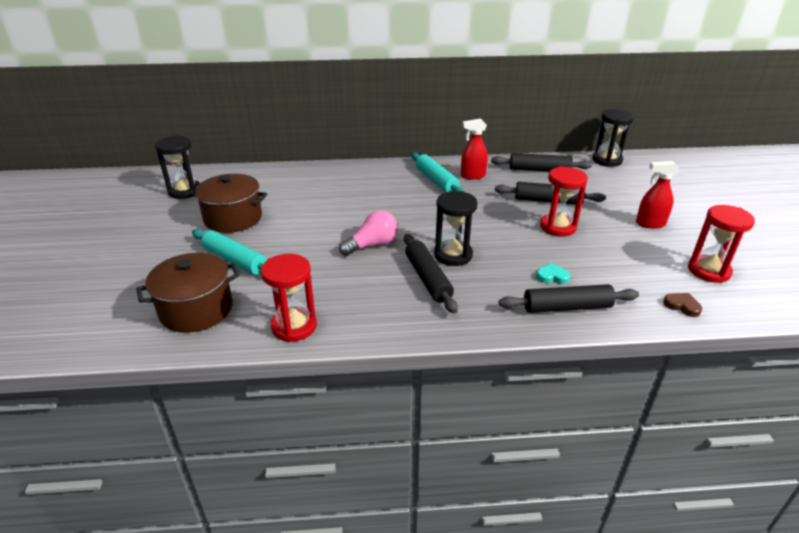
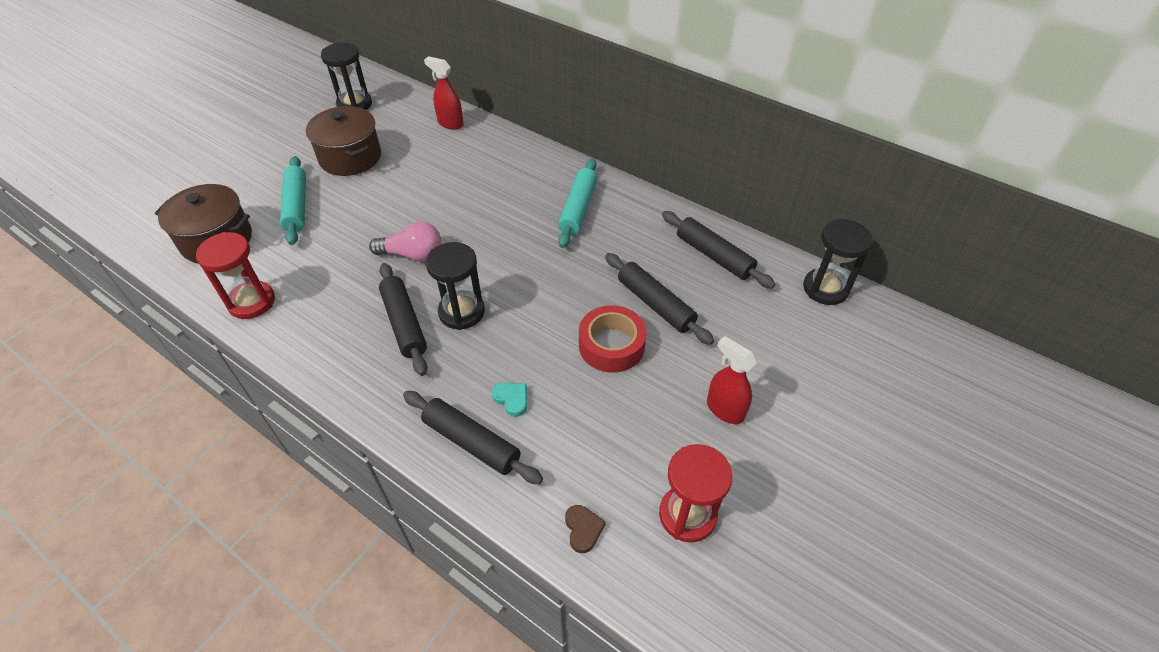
camera: 40 degrees right, 15 degrees up
(428, 278) = (404, 323): black rolling pin -> black rolling pin turned 45 degrees counterclockwise
(472, 176) = (625, 223): red spray bottle -> red spray bottle (450, 123)
(558, 227) = (611, 345): red hourglass -> red tape

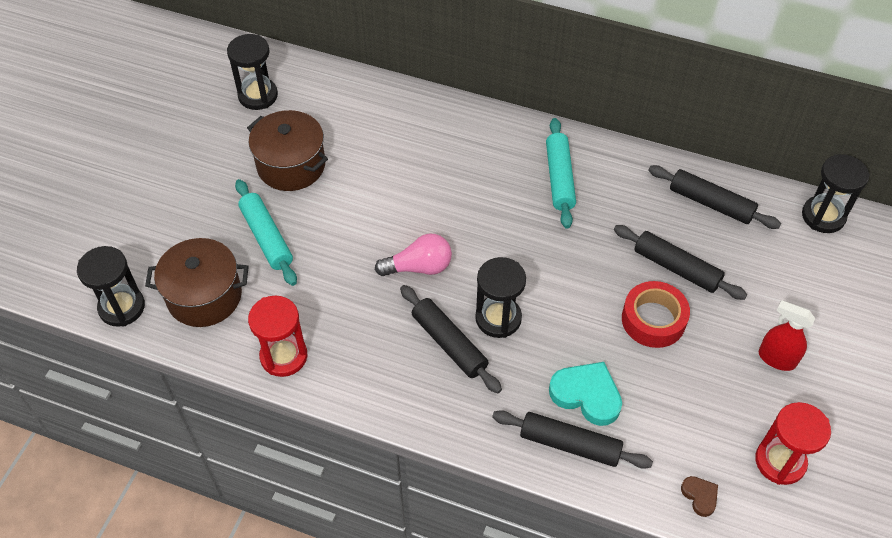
camera: 15 degrees left, 5 degrees up
(145, 235) = (122, 307): none -> black hourglass
(450, 123) = (378, 100): red spray bottle -> none
(512, 399) = (586, 395): turquoise heart -> turquoise heart, size x1.90

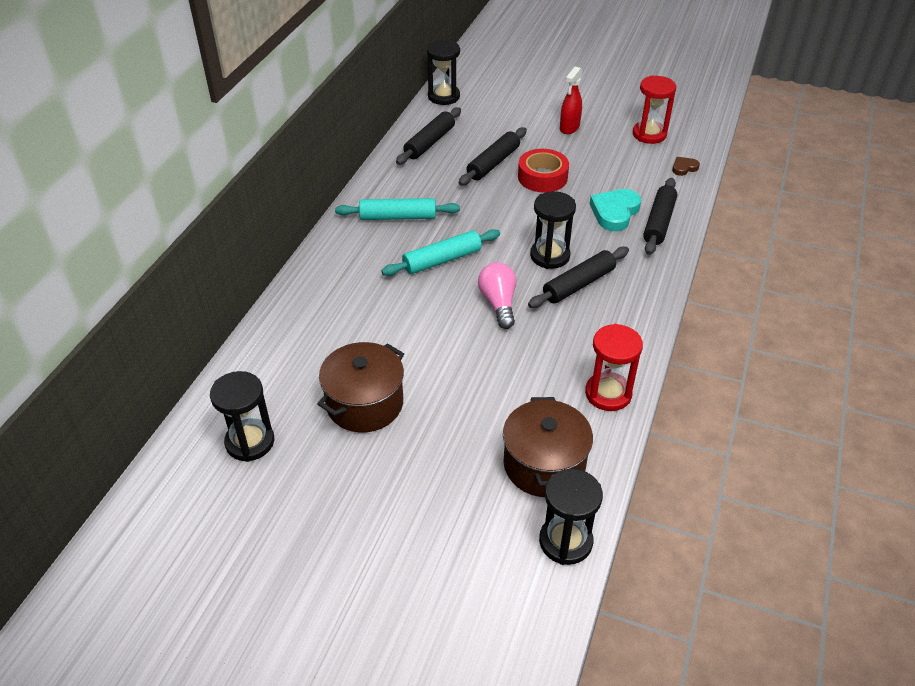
camera: 90 degrees left, 10 degrees down
(266, 237) = (465, 417): turquoise rolling pin -> turquoise rolling pin (442, 260)

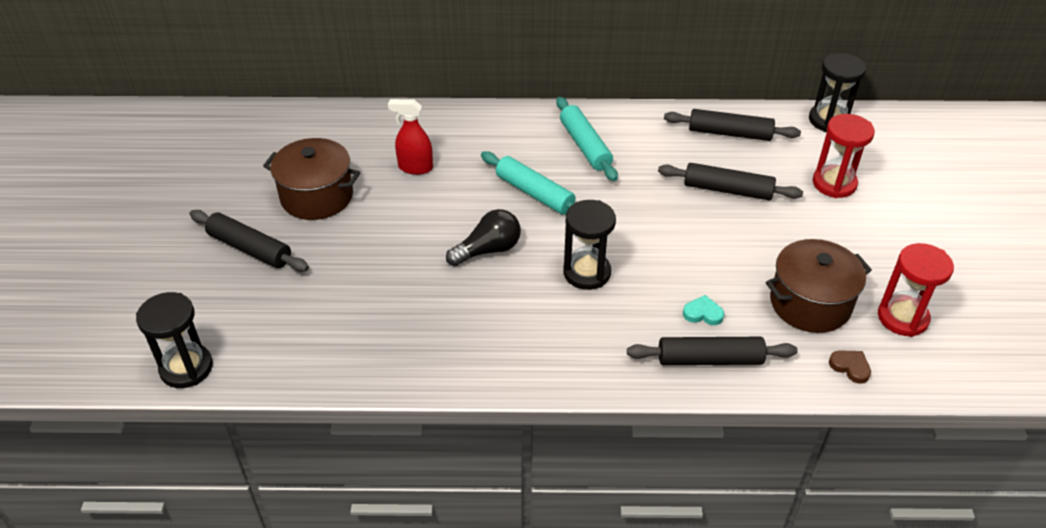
camera: 70 degrees right, 0 degrees up
(250, 442) = (255, 146): black hourglass -> none
(498, 303) = (488, 250): pink light bulb -> black light bulb
(542, 177) = (730, 236): red tape -> none
(544, 464) = (275, 333): brown pot -> brown pot (810, 303)
(569, 128) = (852, 237): red spray bottle -> red spray bottle (415, 167)
(578, 284) = (550, 306): black rolling pin -> black rolling pin (250, 248)
(608, 394) = (386, 364): red hourglass -> red hourglass (834, 183)
(615, 212) = (703, 313): turquoise heart -> turquoise heart, size x0.53

